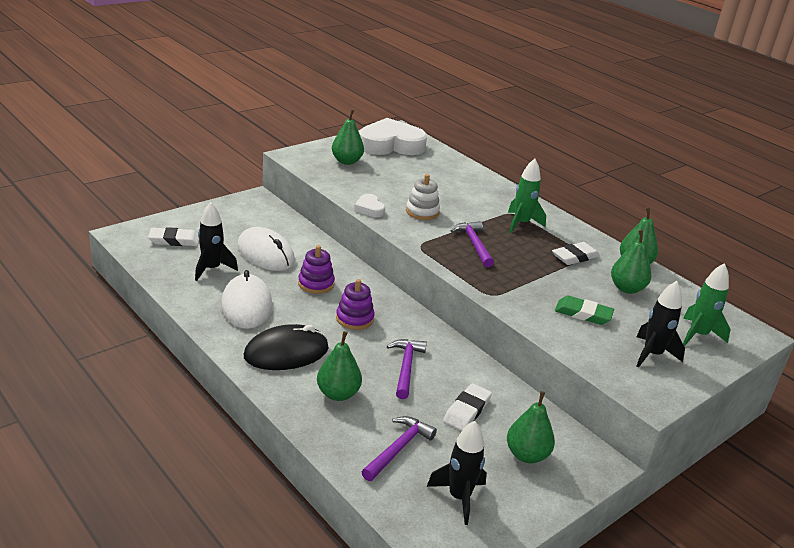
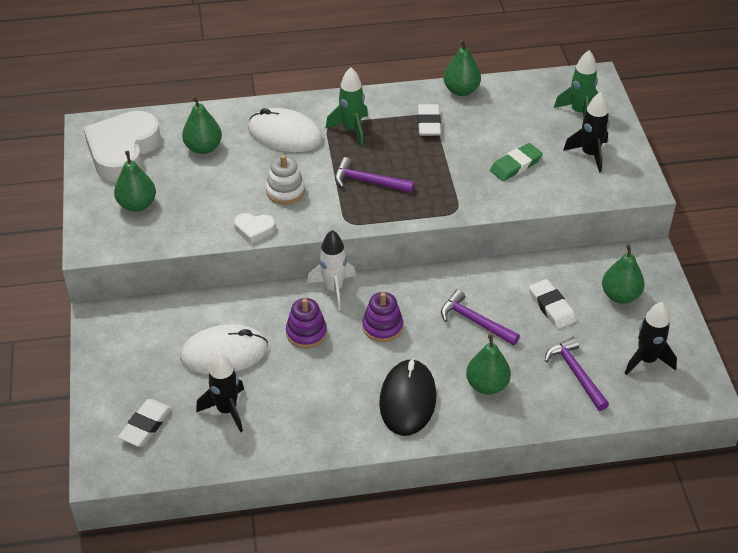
camera: 55 degrees left, 15 degrees up
(246, 305) = (312, 403): white mouse -> white mouse (285, 134)
(373, 284) = (334, 289): none -> white rocket
(626, 288) = (495, 117): green pear -> green pear (203, 148)

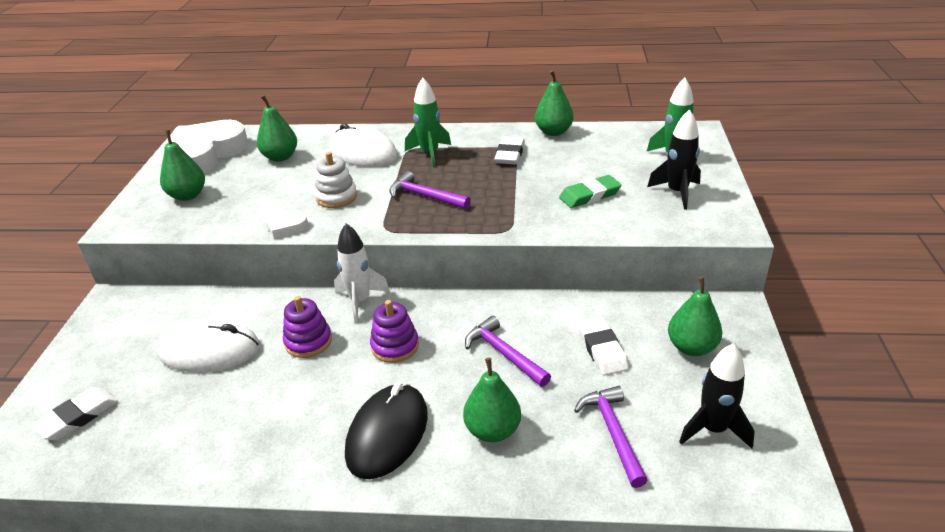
camera: 15 degrees right, 10 degrees down
(226, 410) = (174, 413): black rocket -> none

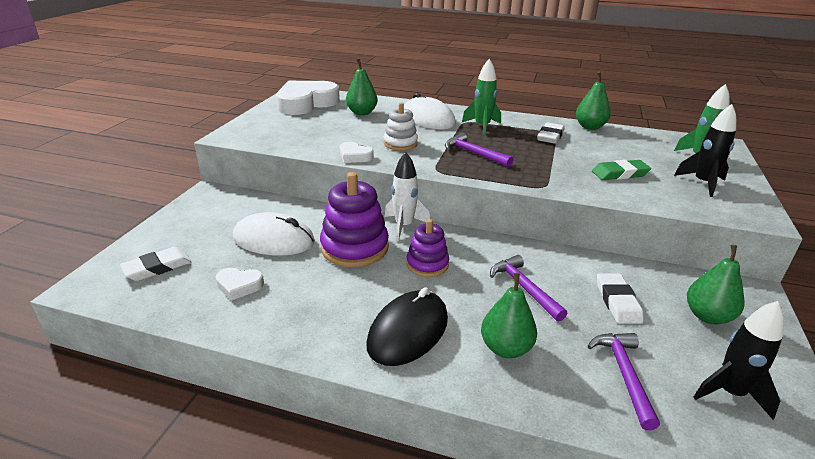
camera: 10 degrees right, 5 degrees down
(184, 420) = (239, 286): none -> white heart
(188, 195) = (285, 126): green pear -> none
(308, 341) = (354, 248): purple stacking toy -> purple stacking toy, size x1.66

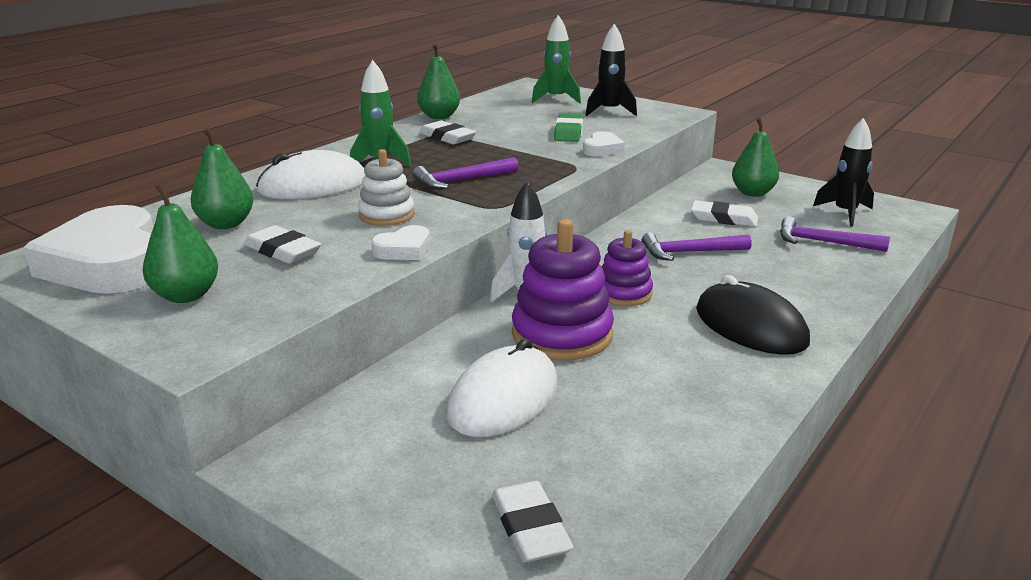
camera: 70 degrees left, 5 degrees down
(239, 286) = (621, 438): white heart -> white heart (602, 149)
(337, 130) = (282, 250): none -> white eraser
(506, 348) = (784, 282): green pear -> green pear (186, 295)

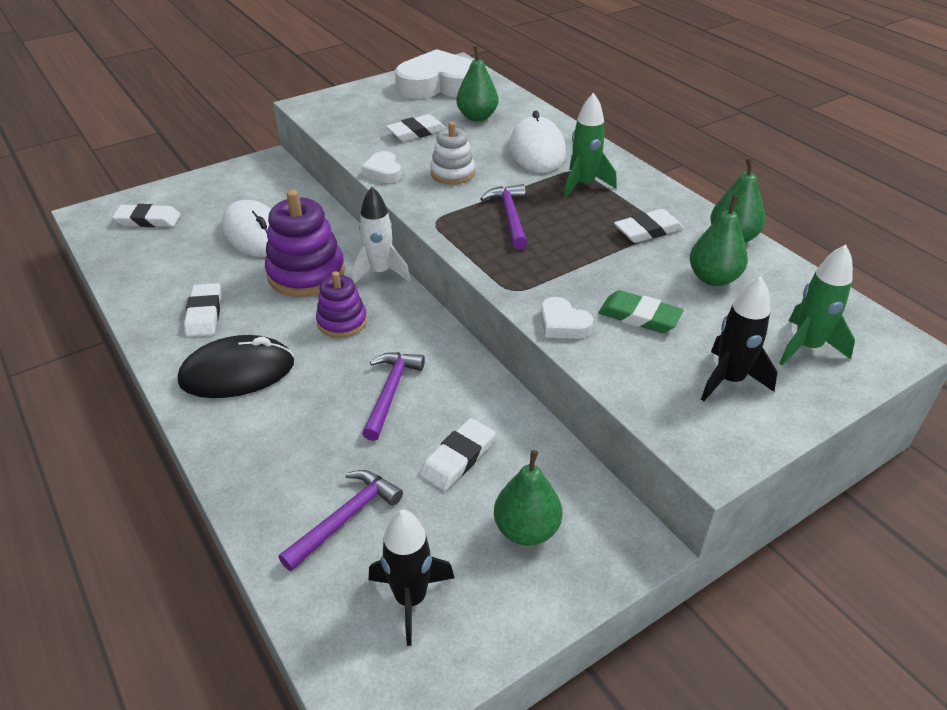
camera: 110 degrees right, 15 degrees up
(186, 295) = (375, 104): green pear -> green pear (713, 278)
(692, 378) = (204, 314): none -> white eraser

